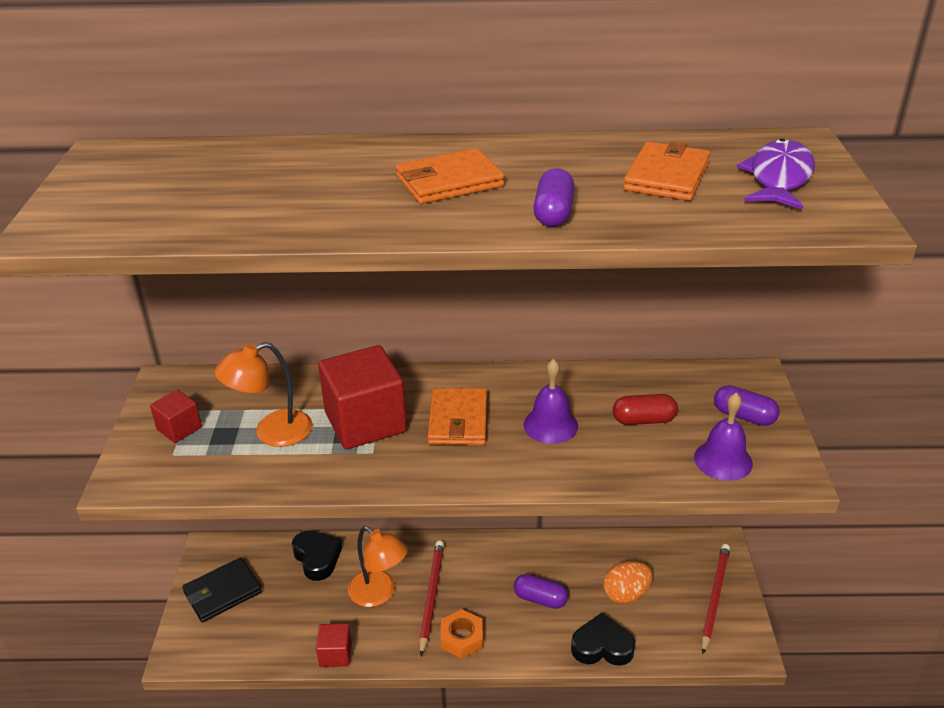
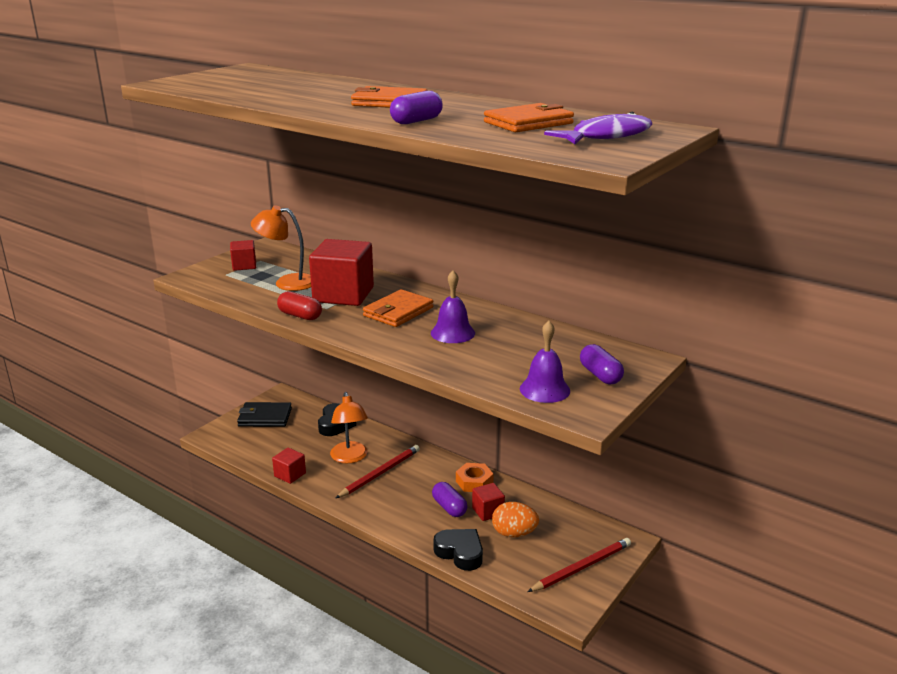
camera: 35 degrees right, 10 degrees down
(462, 638) = (373, 503): orange nut -> orange nut (474, 482)
(579, 582) = (488, 511): none -> red cube
(643, 420) = (520, 352): red capsule -> red capsule (300, 316)

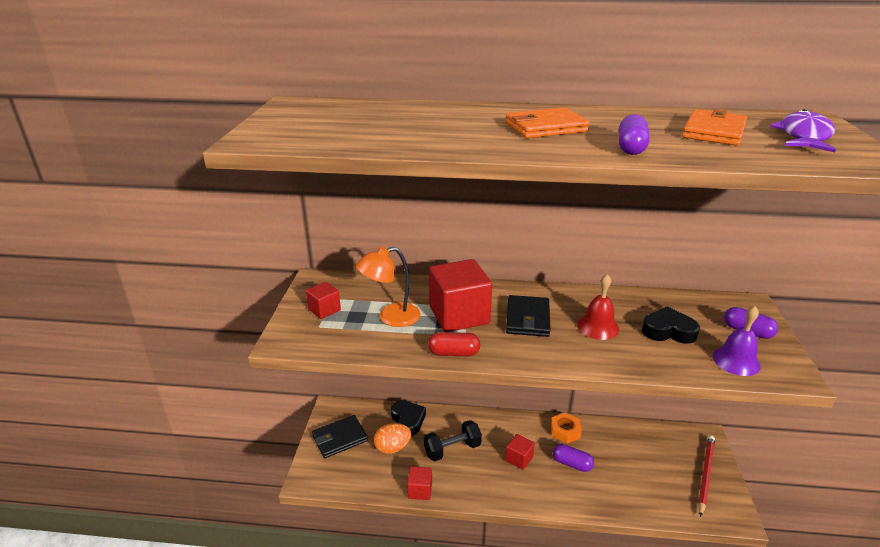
camera: 30 degrees left, 5 degrees up
(350, 458) = (452, 449): orange lamp -> black dumbbell
(380, 473) = (490, 455): red pencil -> none
(398, 312) = (527, 319): orange wallet -> black wallet
(452, 333) = (597, 327): purple bell -> red bell
(460, 553) = (620, 503): black heart -> black heart (668, 331)
(488, 511) = (600, 454): red cube -> red cube (519, 459)
(514, 533) = (636, 466): orange egg -> orange egg (392, 448)

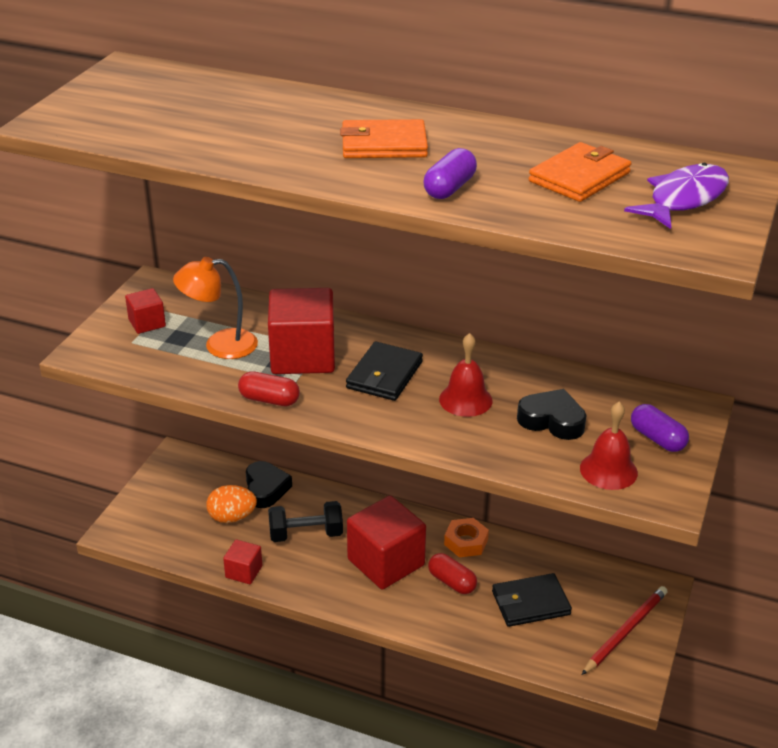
camera: 15 degrees right, 5 degrees up
(340, 438) = (171, 493): black wallet -> black wallet (530, 603)
(519, 459) = (386, 562): red cube -> red cube, size x2.01
(572, 464) = (452, 582): purple capsule -> red capsule
(736, 361) = (608, 470): purple bell -> red bell

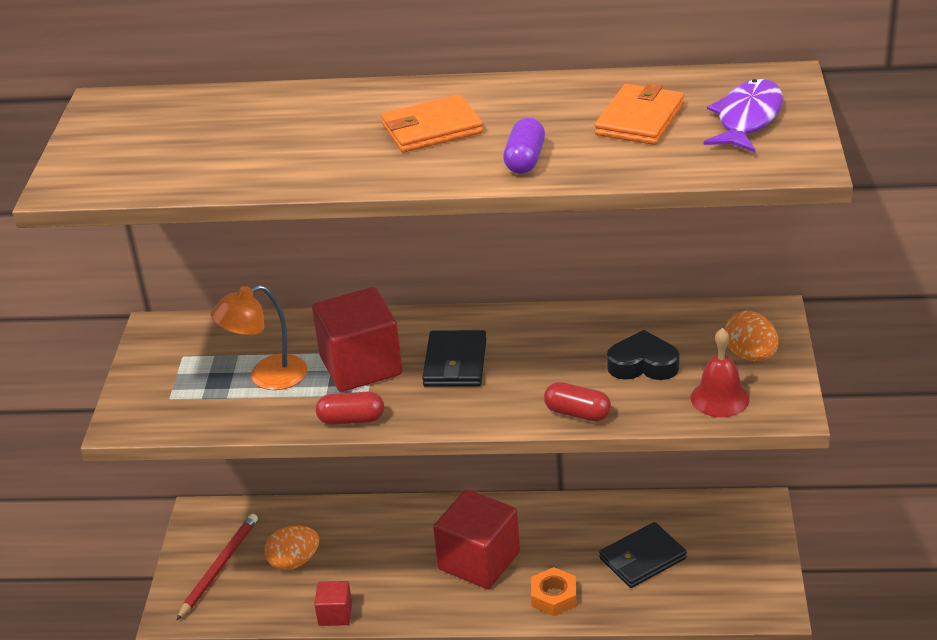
camera: 15 degrees left, 0 degrees up
(147, 323) = (174, 374): red cube -> none
(266, 489) = (315, 522): black heart -> none
(306, 534) = (382, 556): black dumbbell -> none
(452, 582) = (555, 561): red capsule -> red capsule (577, 413)
(465, 400) = (549, 366): red bell -> none
(466, 542) = (551, 516): orange nut -> orange nut (554, 596)
(625, 632) = (745, 559): red pencil -> red pencil (219, 568)
(657, 439) = (750, 355): purple capsule -> orange egg

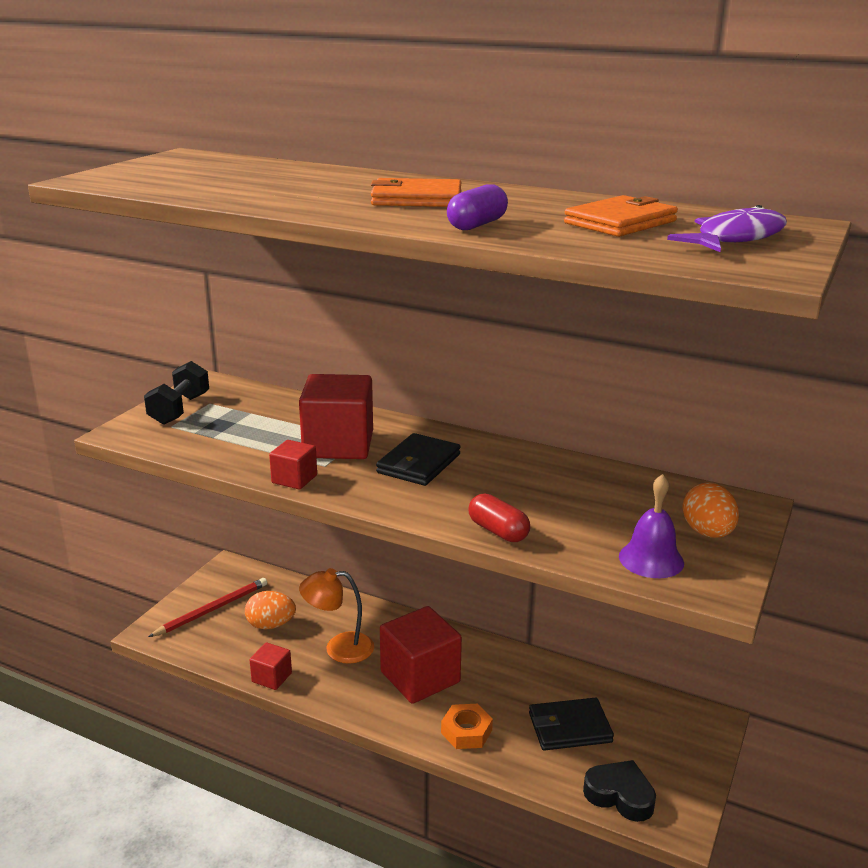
camera: 20 degrees right, 10 degrees down
(158, 374) = (179, 409): none -> black dumbbell
(267, 377) = (257, 432): orange lamp -> orange lamp (339, 648)
(351, 420) = (294, 479): red capsule -> red cube
(643, 364) = (591, 511): black heart -> black heart (620, 795)
(719, 398) = (651, 559): red bell -> purple bell

